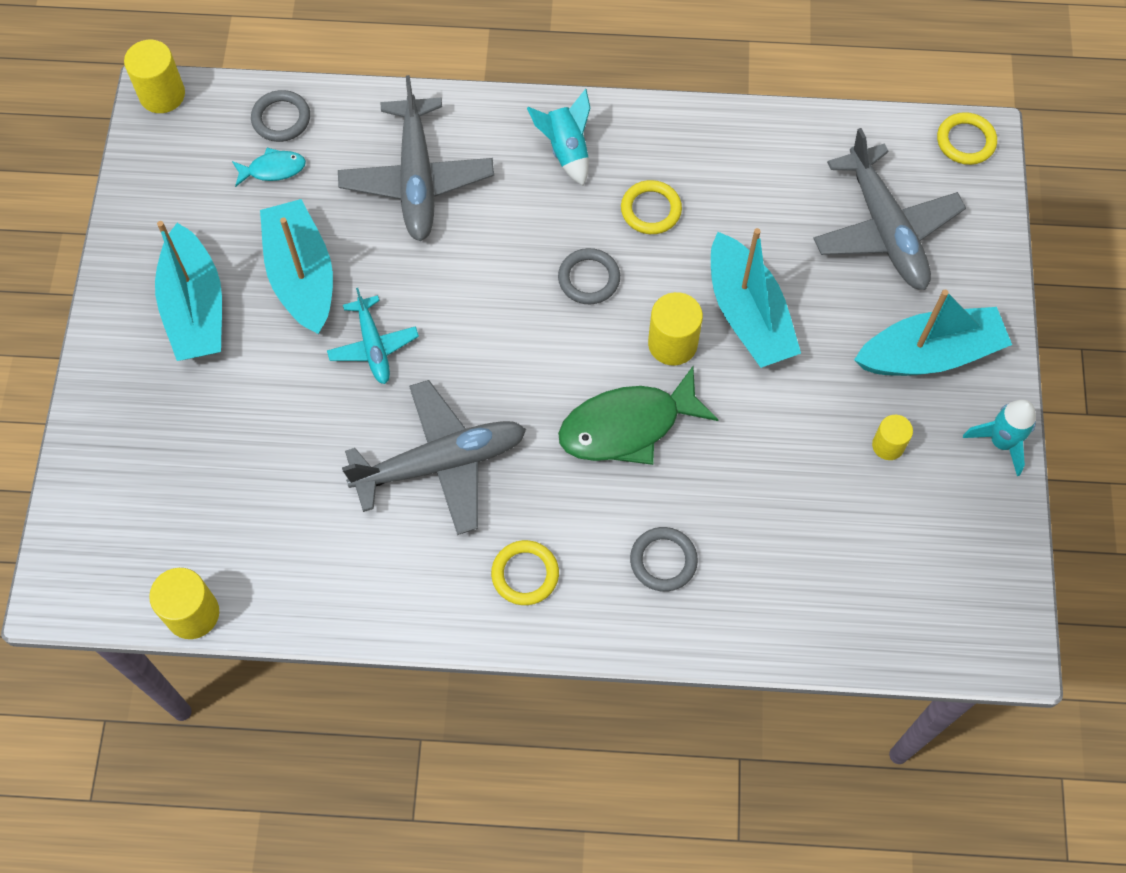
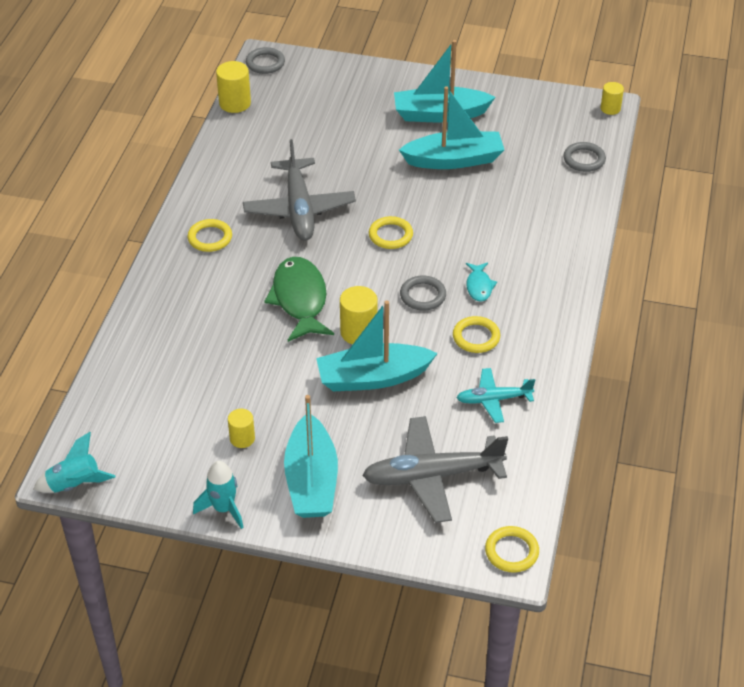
camera: 100 degrees right, 20 degrees down
(162, 95) = (610, 108): yellow cylinder -> yellow cylinder, size x0.64
(273, 169) = (542, 153): turquoise fish -> turquoise fish (479, 286)
(373, 346) = (393, 187): turquoise plane -> turquoise plane (493, 399)
(417, 179) = (523, 219): grey plane -> none
(477, 334) = (390, 235): none -> yellow ring
(566, 150) = (537, 298): turquoise rocket -> turquoise rocket (75, 485)
(663, 561) = (196, 303): grey ring -> grey ring (265, 63)

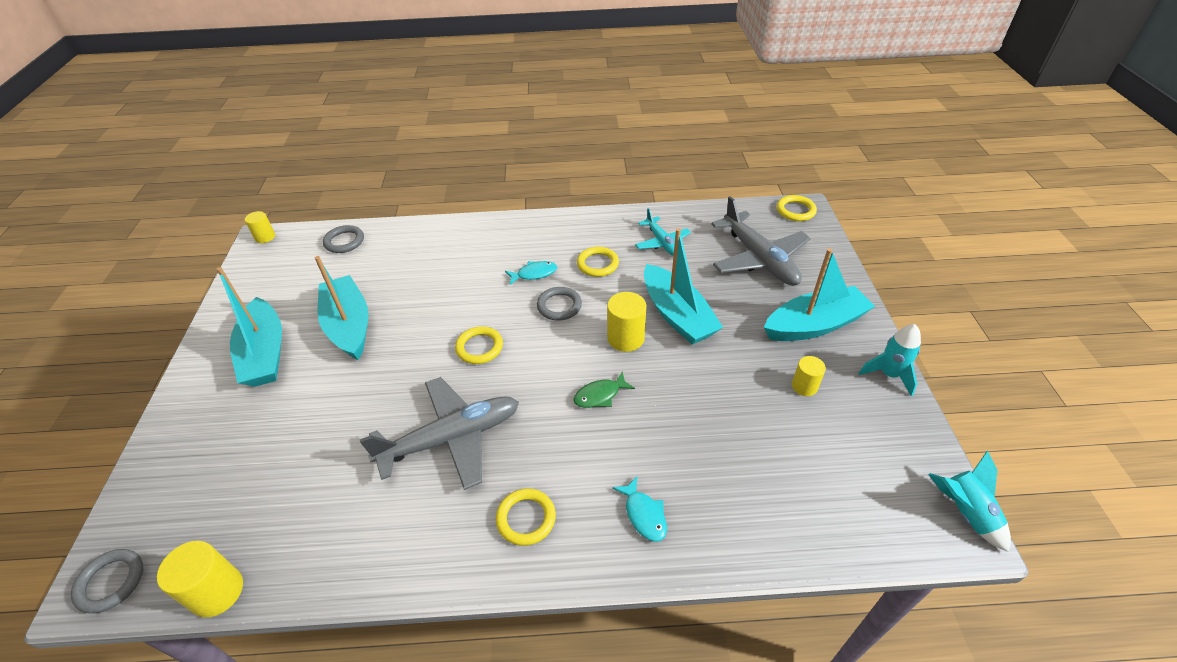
camera: 105 degrees left, 0 degrees up
(179, 298) = (644, 514): none -> turquoise fish
(300, 299) = (600, 395): green fish -> green fish, size x0.50

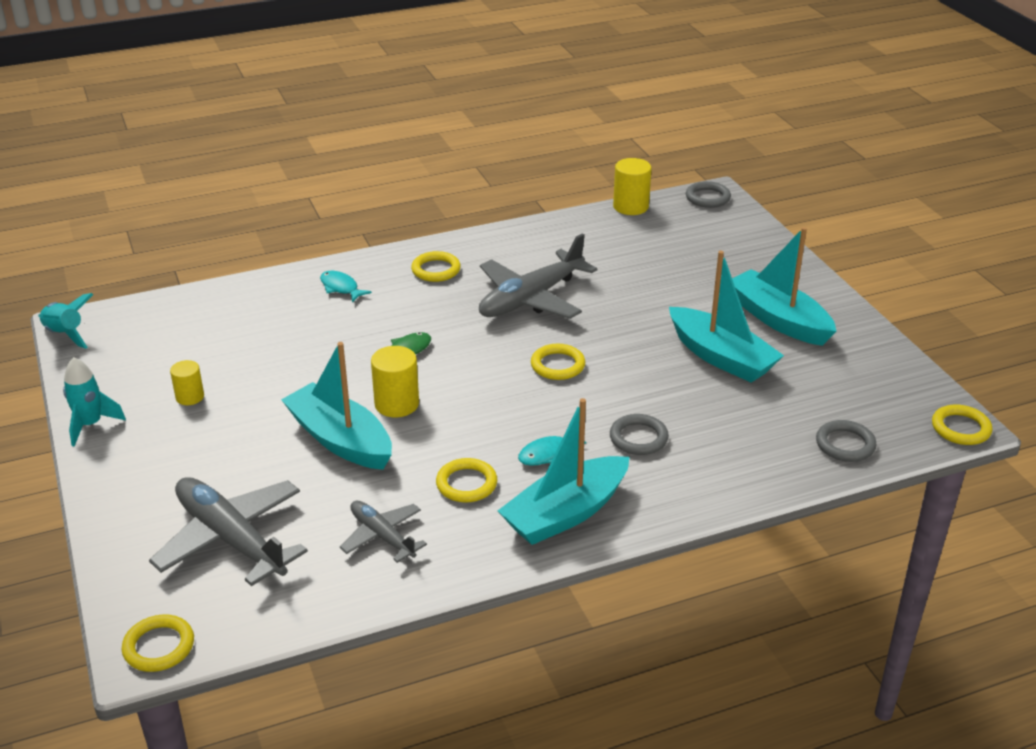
camera: 160 degrees right, 10 degrees down
(265, 237) = (960, 428): yellow cylinder -> yellow ring
(559, 306) = (492, 422): grey ring -> grey ring (638, 438)
(662, 242) = (382, 536): turquoise plane -> grey plane
(814, 325) = (165, 461): turquoise boat -> turquoise boat (566, 513)

